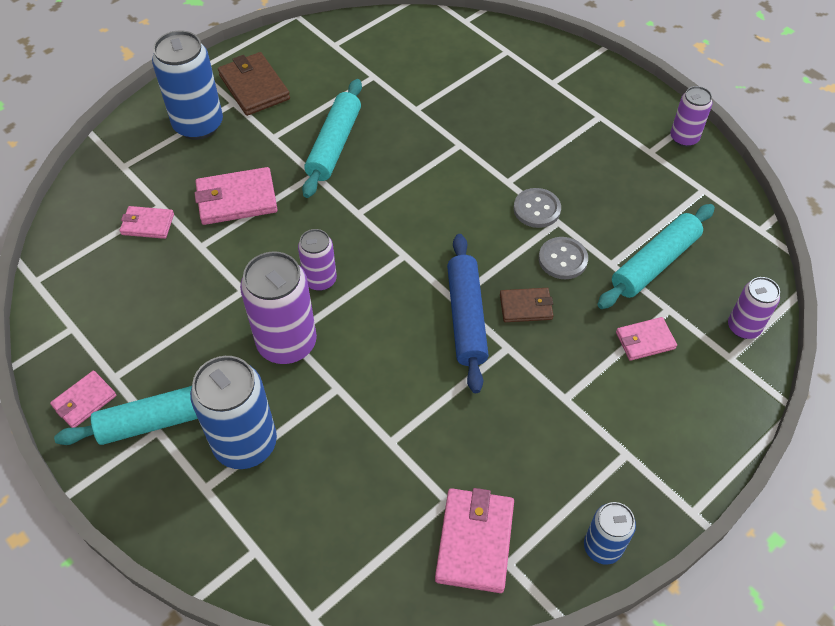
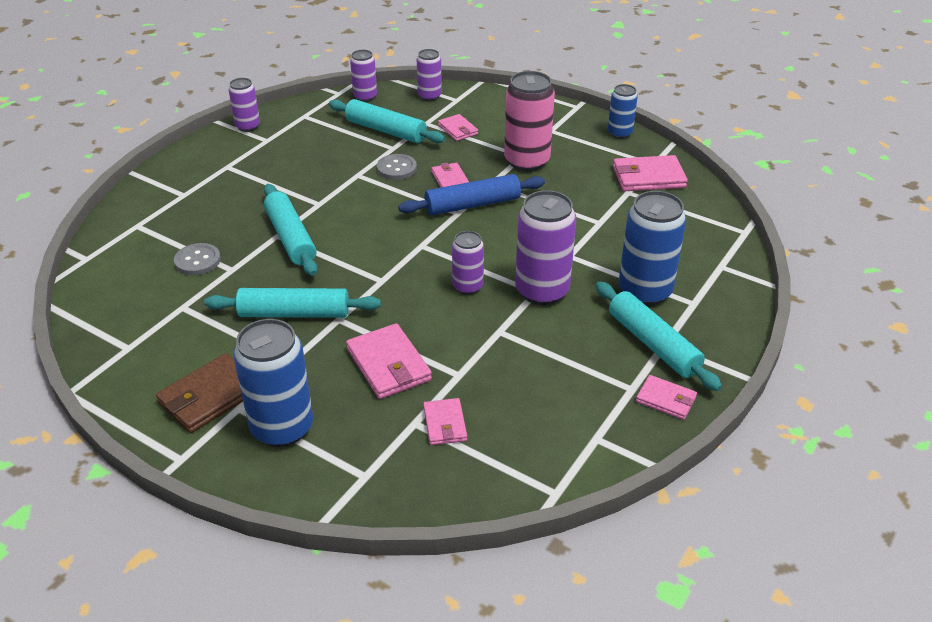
camera: 105 degrees left, 15 degrees down
(452, 153) = (290, 238): none -> turquoise rolling pin
(526, 307) = (450, 179): brown wallet -> pink wallet
(537, 209) = (347, 185): grey button -> grey button (197, 261)
(550, 400) = (527, 161): none -> pink can
(747, 255) = (365, 97): none -> purple can

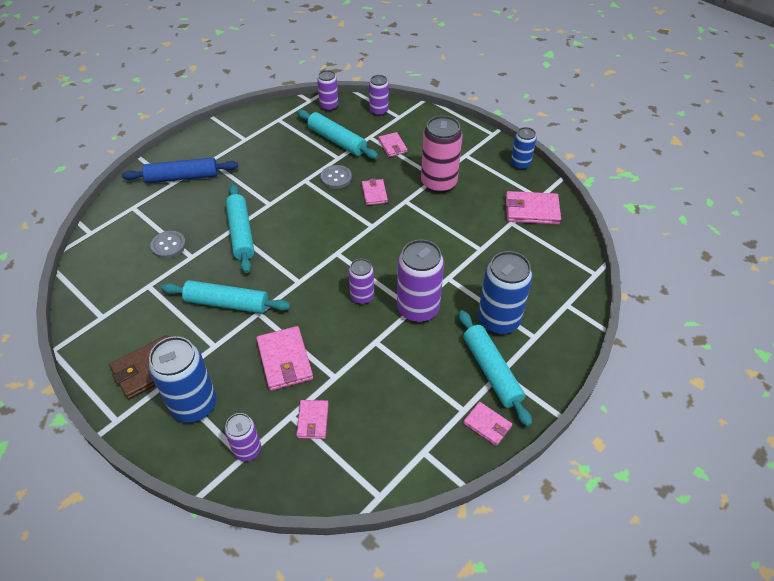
camera: 10 degrees right, 10 degrees up
(247, 126) = (234, 125): purple can -> purple can (247, 450)
(472, 205) = (385, 219): blue rolling pin -> blue rolling pin (182, 177)

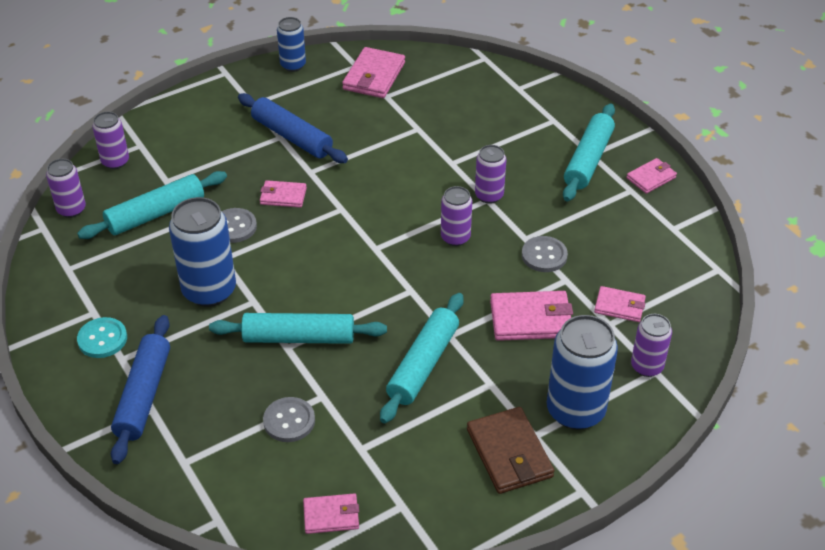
camera: 75 degrees left, 5 degrees down
(224, 149) = (102, 339): none -> turquoise button
(358, 357) = (544, 255): none -> grey button
(392, 146) = (199, 163): pink wallet -> pink wallet (331, 515)
(418, 309) = (489, 195): purple can -> purple can, size x0.57
(438, 183) = (292, 137): pink can -> blue rolling pin
(491, 371) = (588, 160): turquoise rolling pin -> turquoise rolling pin turned 60 degrees counterclockwise
(498, 320) = (524, 139): blue can -> blue can (209, 291)

